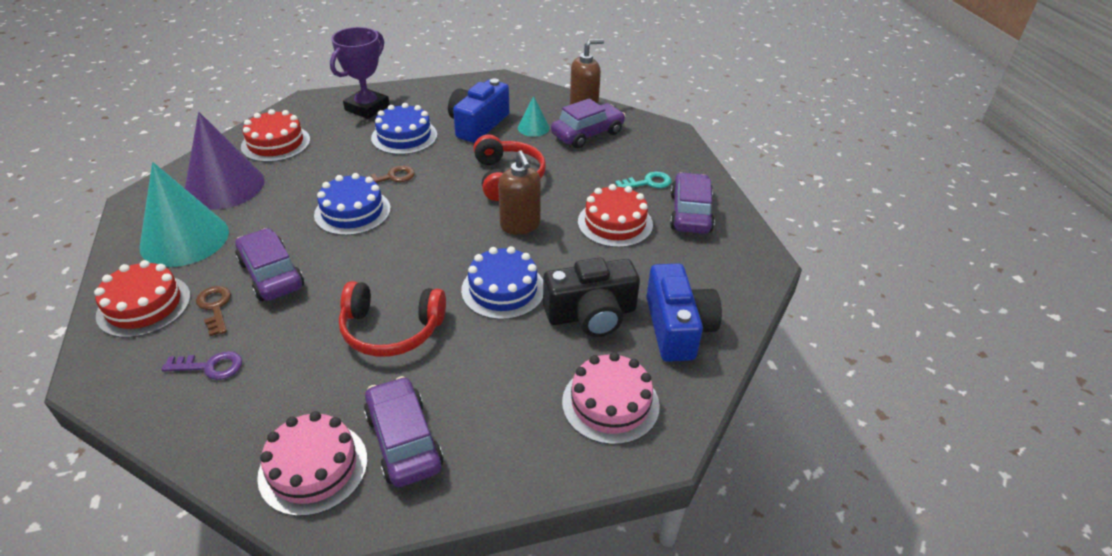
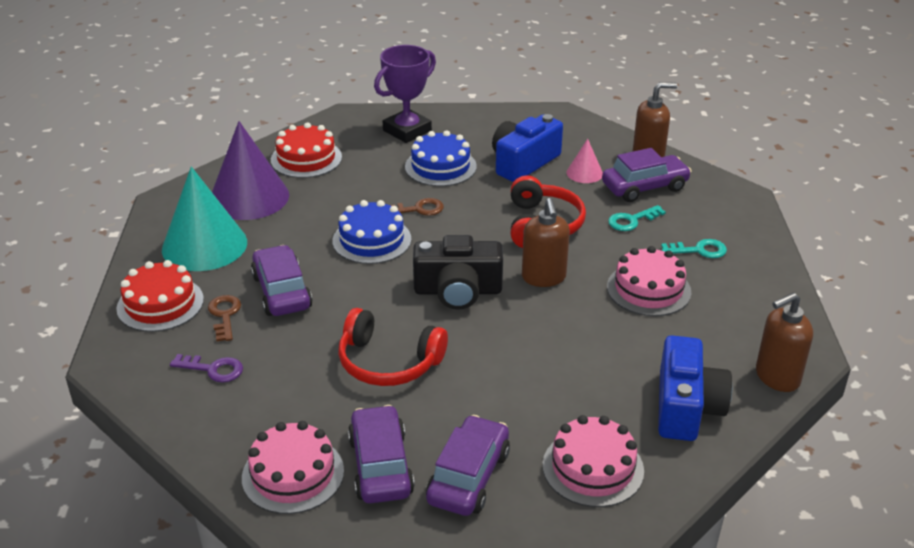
camera: 15 degrees right, 5 degrees down
(503, 289) = (510, 340): blue cake -> none
(533, 128) = (584, 173): turquoise cone -> pink cone
(584, 164) = (632, 220): none -> turquoise key
(591, 314) = (596, 379): black camera -> black camera (458, 291)
(615, 223) = (648, 289): red cake -> pink cake
(690, 213) = (738, 290): purple car -> purple car (468, 477)
(746, 287) = (777, 377): none -> brown soap dispenser

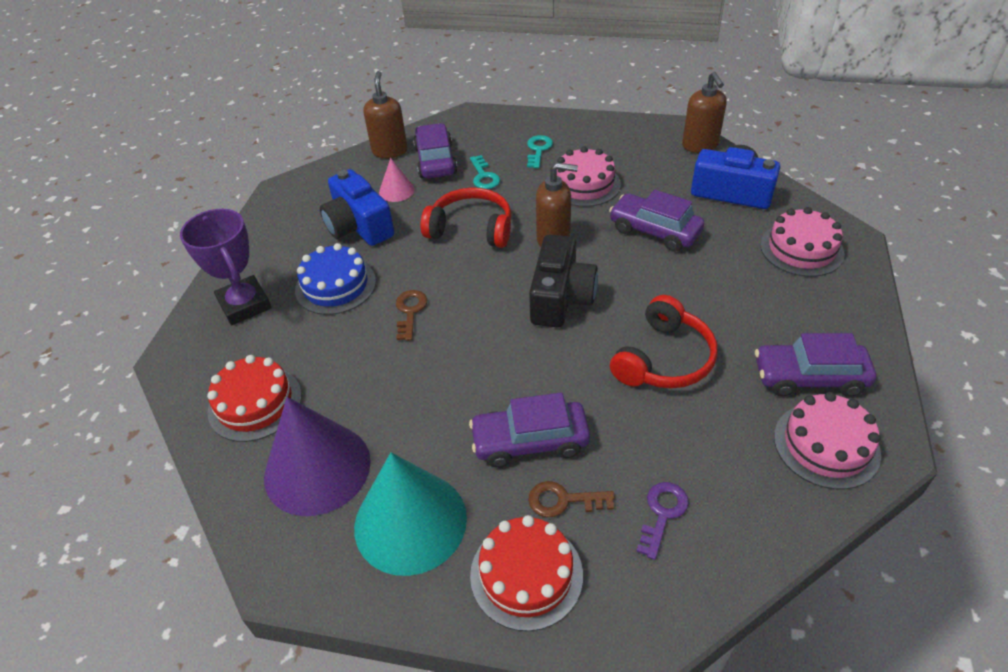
camera: 75 degrees left, 10 degrees up
(372, 240) = (454, 354): blue cake -> none
(468, 477) = (818, 320): purple car -> purple car (654, 231)

